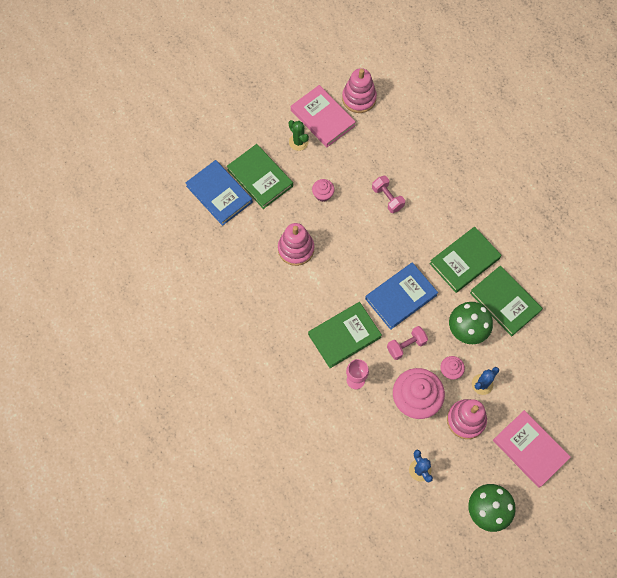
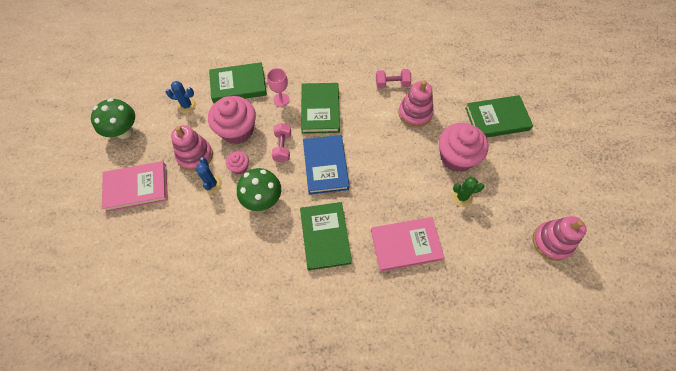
camera: 120 degrees right, 5 degrees down
(219, 194) = (494, 85): blue book -> none
(298, 142) = (521, 164): green cactus -> green cactus (461, 197)
(322, 118) = (540, 197): pink book -> pink book (405, 245)
(323, 194) = (456, 157): pink cupcake -> pink cupcake, size x2.10
(387, 198) = (425, 207): pink dumbbell -> pink dumbbell (392, 84)
(505, 302) = (265, 247): green book -> green book (238, 85)

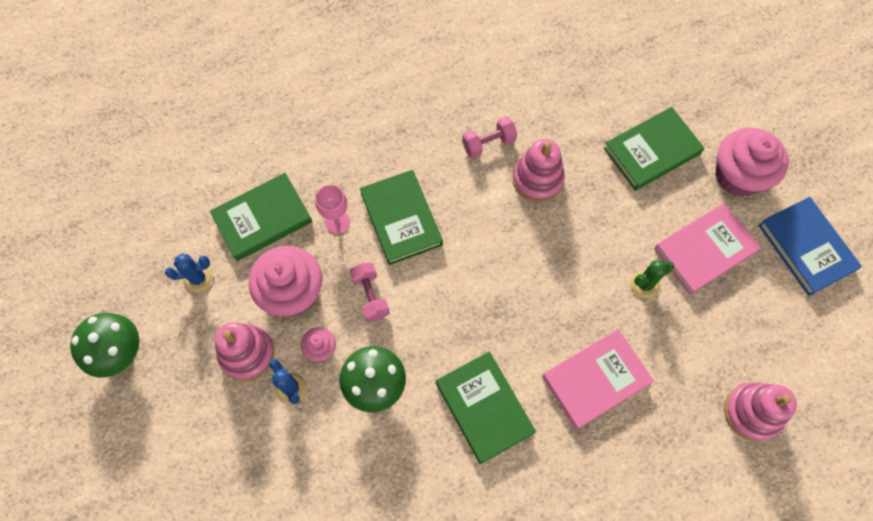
camera: 20 degrees left, 5 degrees up
(137, 188) = (182, 433): pink book -> pink book (704, 250)
(325, 166) = (443, 303): blue book -> blue book (806, 247)
(456, 157) = (617, 227): pink cupcake -> pink cupcake (738, 176)
(551, 242) = (779, 307): pink stacking toy -> pink stacking toy (752, 412)

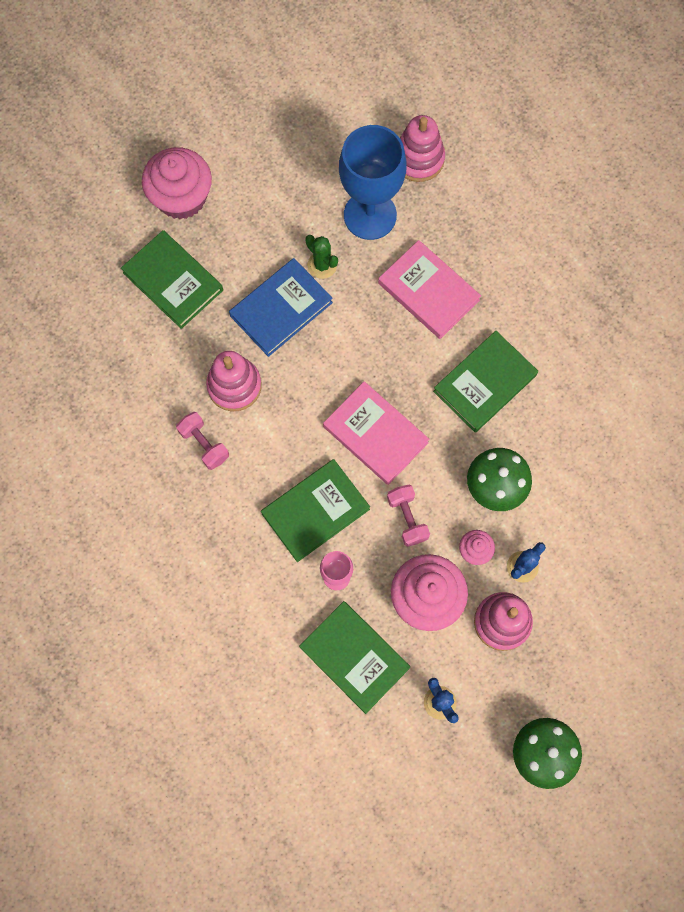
camera: 105 degrees left, 5 degrees up
(370, 296) = (407, 518): pink dumbbell -> pink dumbbell turned 75 degrees counterclockwise
(692, 344) = (370, 215): none -> blue goblet
(704, 250) = (271, 217): pink book -> pink book (375, 434)
(806, 247) = (244, 130): blue book -> blue book (281, 309)

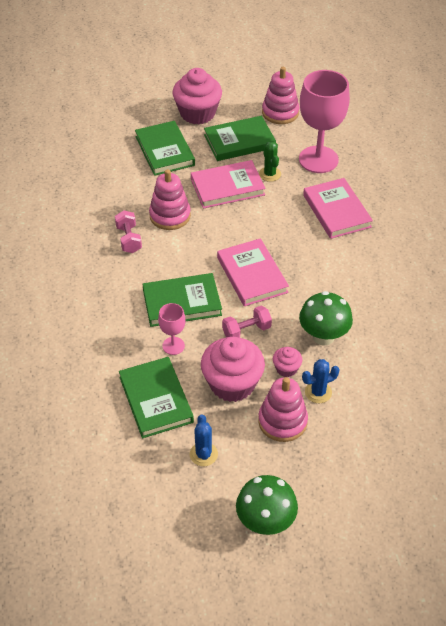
camera: 25 degrees right, 25 degrees down
(281, 309) = (227, 187): blue book -> pink book
(370, 215) = (318, 159): blue goblet -> pink goblet
(407, 518) = (246, 331): pink dumbbell -> pink dumbbell turned 60 degrees clockwise
(418, 159) = (369, 142): pink stacking toy -> pink stacking toy (280, 112)
(485, 383) = (349, 274): green book -> green book (239, 141)

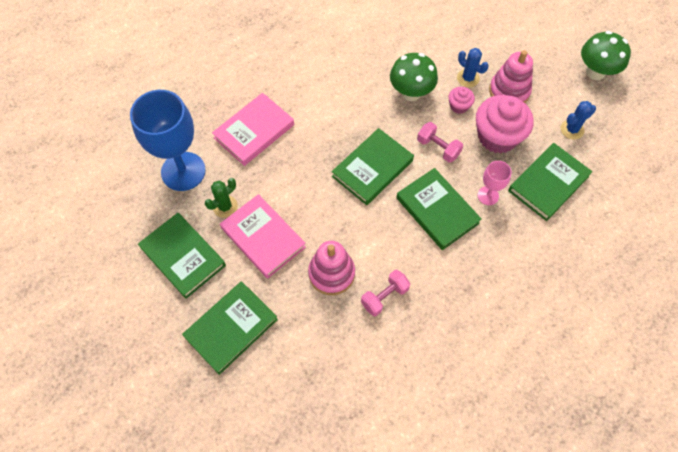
camera: 115 degrees left, 15 degrees up
(197, 113) = (147, 323): pink cupcake -> none
(252, 275) = (372, 168): pink book -> green book
(280, 112) = (115, 235): pink stacking toy -> none
(318, 159) = (183, 171): pink goblet -> blue goblet

